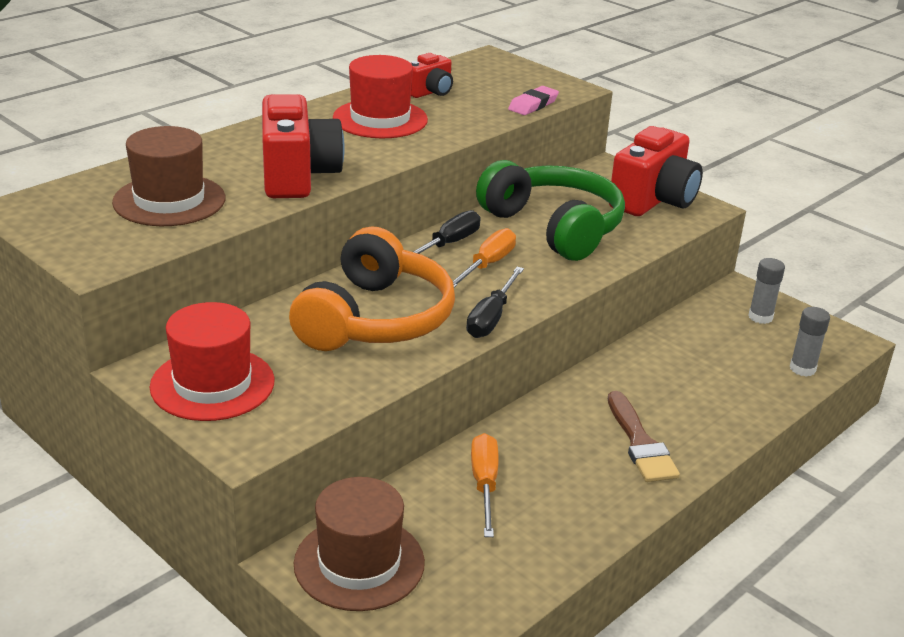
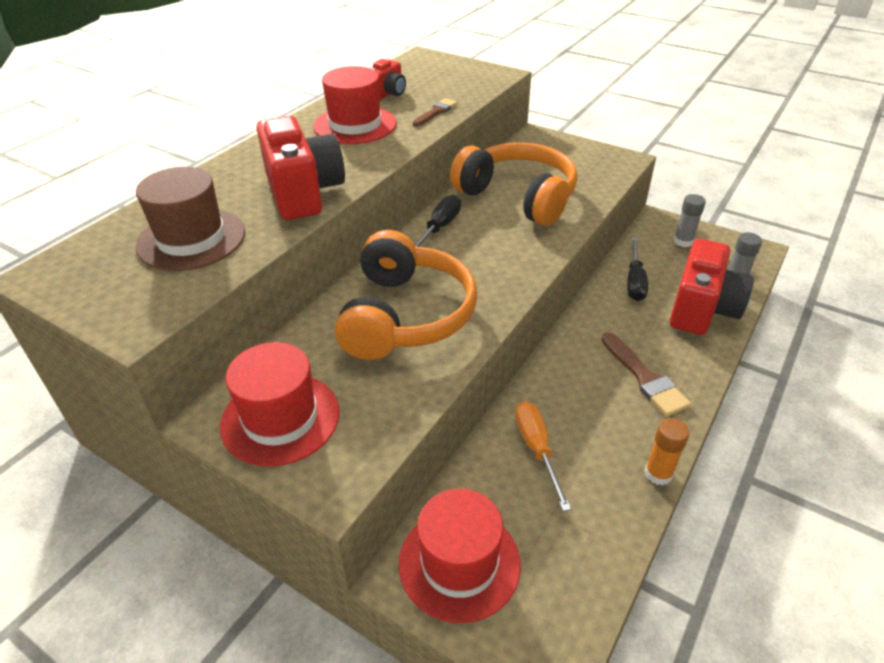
camera: 10 degrees left, 10 degrees up
(359, 563) = (459, 563): brown hat -> red hat
(477, 119) = (436, 112): none -> brown brush
(487, 265) = (479, 242): orange screwdriver -> none
(491, 317) = (504, 294): black screwdriver -> black screwdriver (634, 281)
(533, 105) = (475, 93): pink eraser -> none
(554, 227) = (518, 197): green headphones -> orange headphones
(610, 530) = (658, 473): none -> orange glue stick
(653, 201) = (584, 159): red camera -> red camera (702, 309)

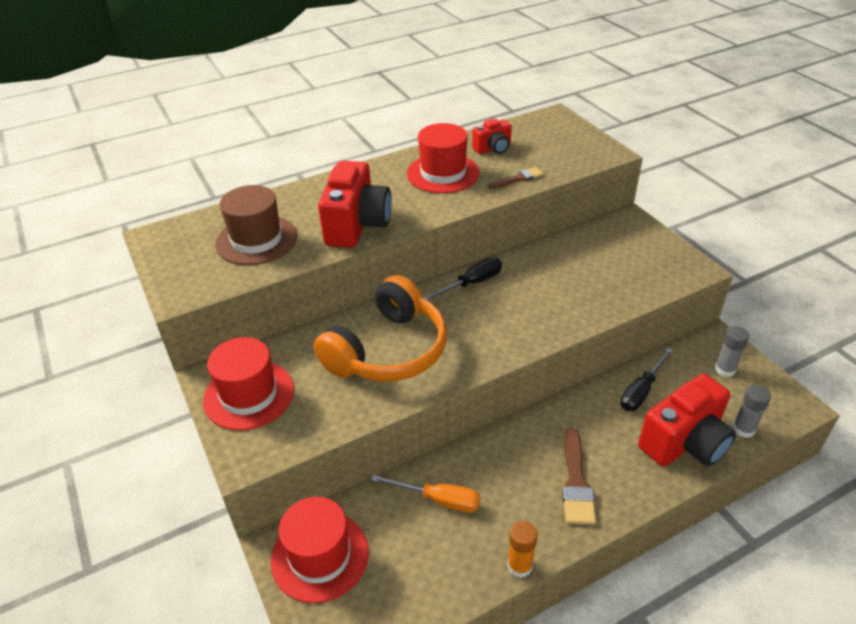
camera: 30 degrees right, 0 degrees up
(518, 197) = (562, 276): orange headphones -> none
(537, 449) = (439, 500): orange screwdriver -> orange screwdriver turned 90 degrees clockwise

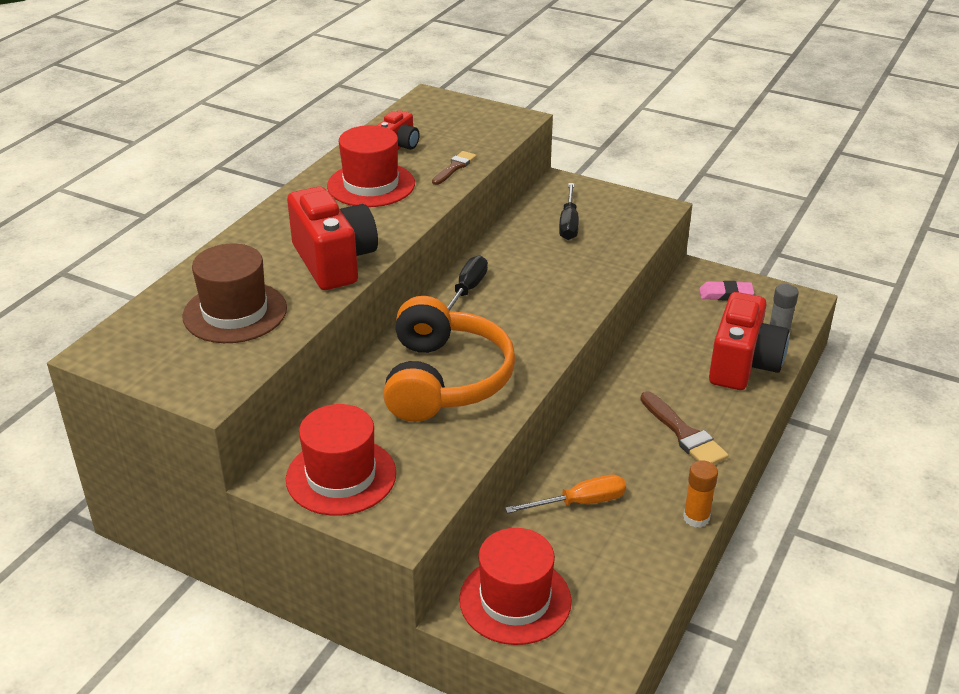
camera: 35 degrees left, 5 degrees down
(641, 391) = (674, 339): black screwdriver -> black screwdriver (569, 224)
(724, 369) = (726, 294): grey glue stick -> pink eraser

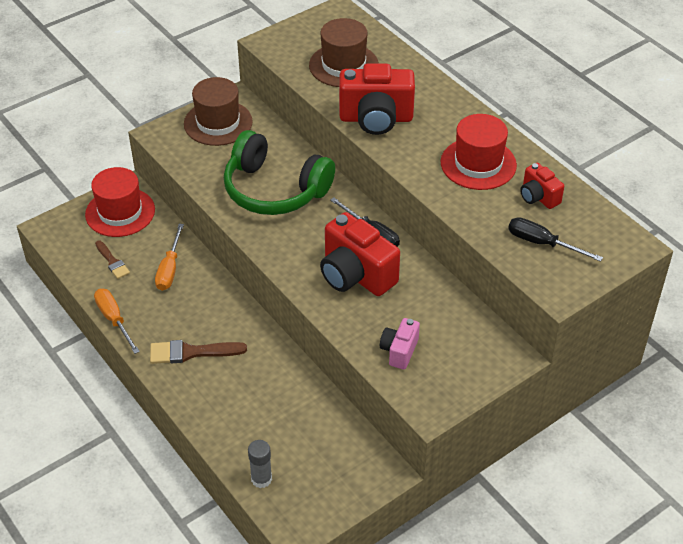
camera: 115 degrees right, 10 degrees up
(341, 476) = (218, 123): red hat -> brown hat
(444, 379) = (274, 190): orange headphones -> green headphones
(454, 167) = (482, 219): brown brush -> brown brush (112, 261)
(569, 224) = (436, 332): black screwdriver -> black screwdriver (542, 243)
(609, 237) = (399, 351): none -> pink camera
(696, 518) = (114, 319): orange glue stick -> orange screwdriver
(726, 294) = (341, 473): pink eraser -> none
(743, 365) = (240, 431): red camera -> red camera (356, 275)

